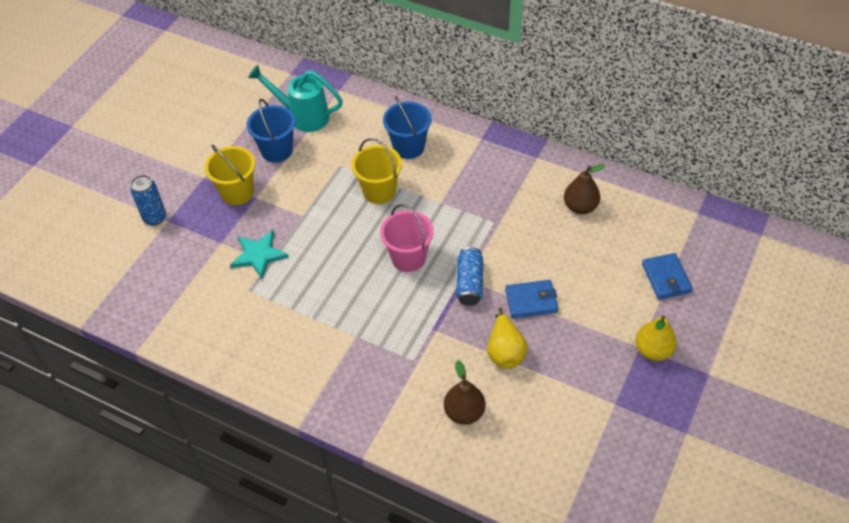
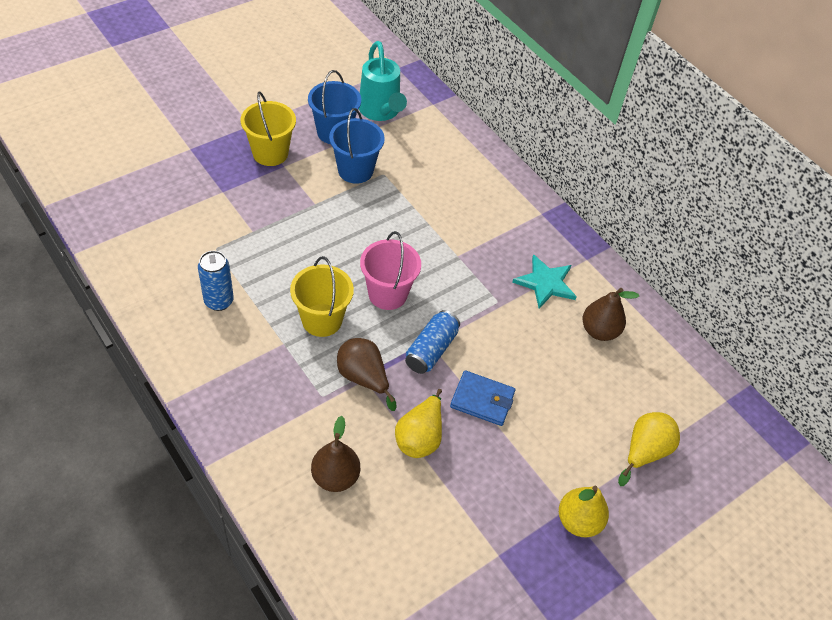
camera: 20 degrees right, 0 degrees up
(155, 218) = (180, 140): blue can -> blue can (219, 301)
(258, 255) = (248, 220): turquoise star -> turquoise star (545, 283)
(302, 116) = (381, 112): turquoise watering can -> turquoise watering can turned 150 degrees counterclockwise
(379, 191) = (404, 216): yellow bucket -> yellow bucket (322, 320)
(408, 147) = (462, 188): blue bucket -> blue bucket (355, 170)
(434, 330) = (363, 378): none -> brown pear
(666, 278) = (644, 452): blue wallet -> yellow pear

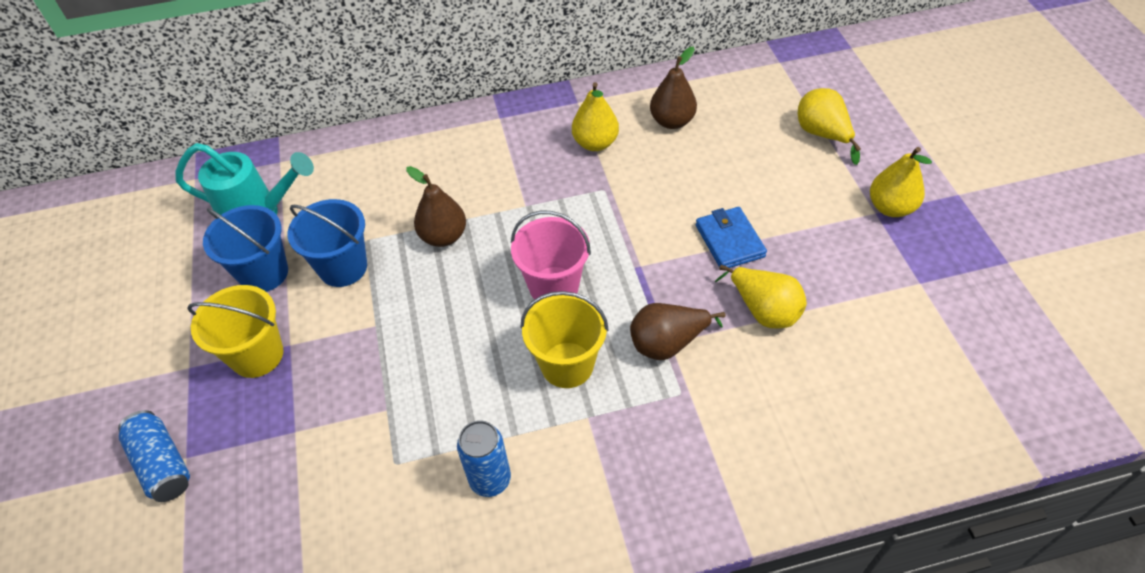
camera: 60 degrees left, 0 degrees up
(335, 477) = (798, 408): brown pear -> brown pear (443, 236)
(431, 350) = (649, 267): blue can -> blue can (162, 464)
(482, 400) = (729, 241): blue wallet -> blue wallet turned 60 degrees counterclockwise
(545, 283) = (595, 143): turquoise star -> yellow pear

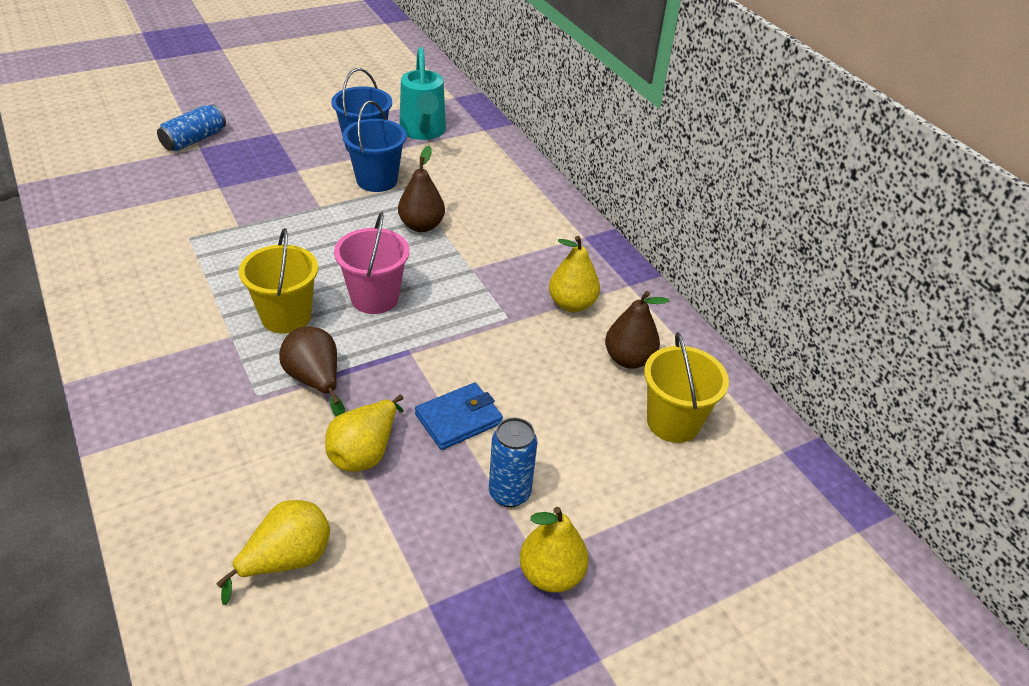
camera: 70 degrees right, 10 degrees down
(257, 355) = (286, 158): yellow bucket -> yellow bucket (673, 422)
(490, 479) = (171, 287): blue can -> blue can (509, 493)
(822, 135) = (661, 500): yellow pear -> yellow pear (286, 560)

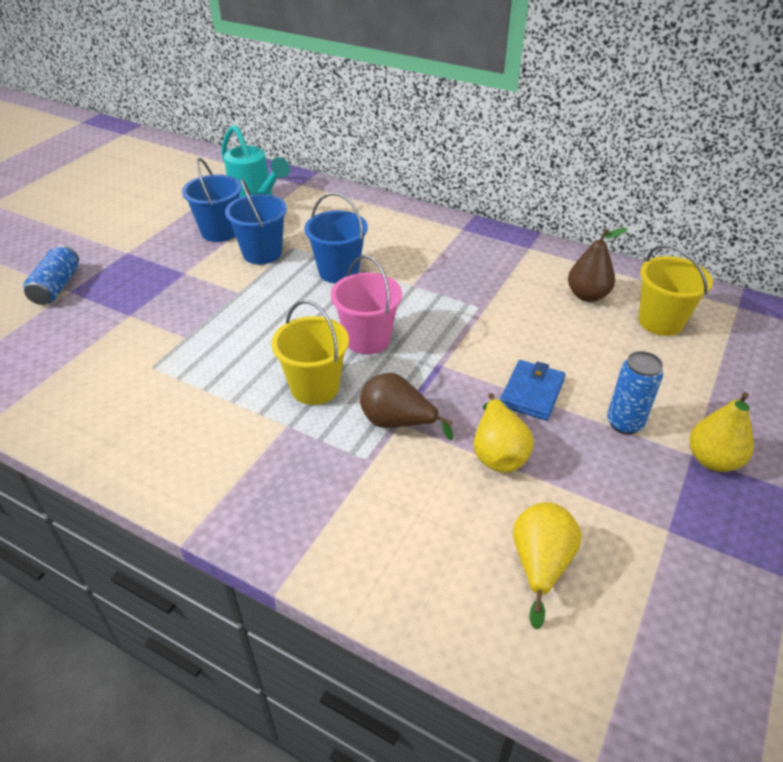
camera: 30 degrees left, 0 degrees up
(421, 226) = (338, 271): brown pear -> blue bucket
(572, 304) = (509, 277): yellow pear -> none

